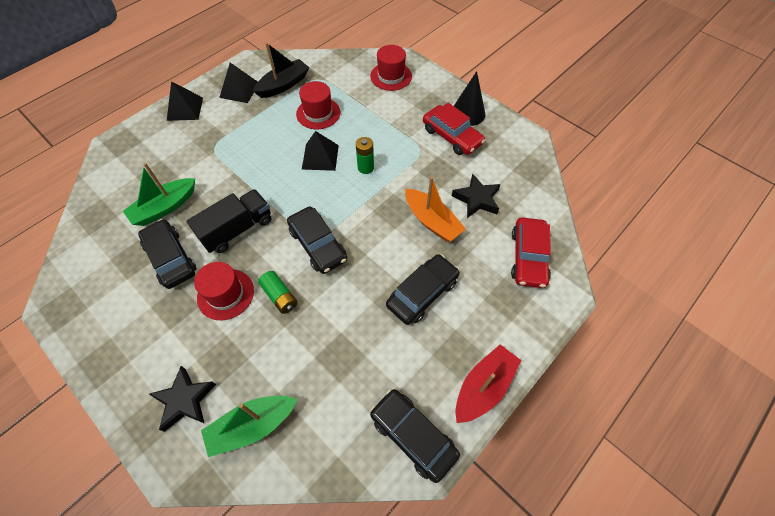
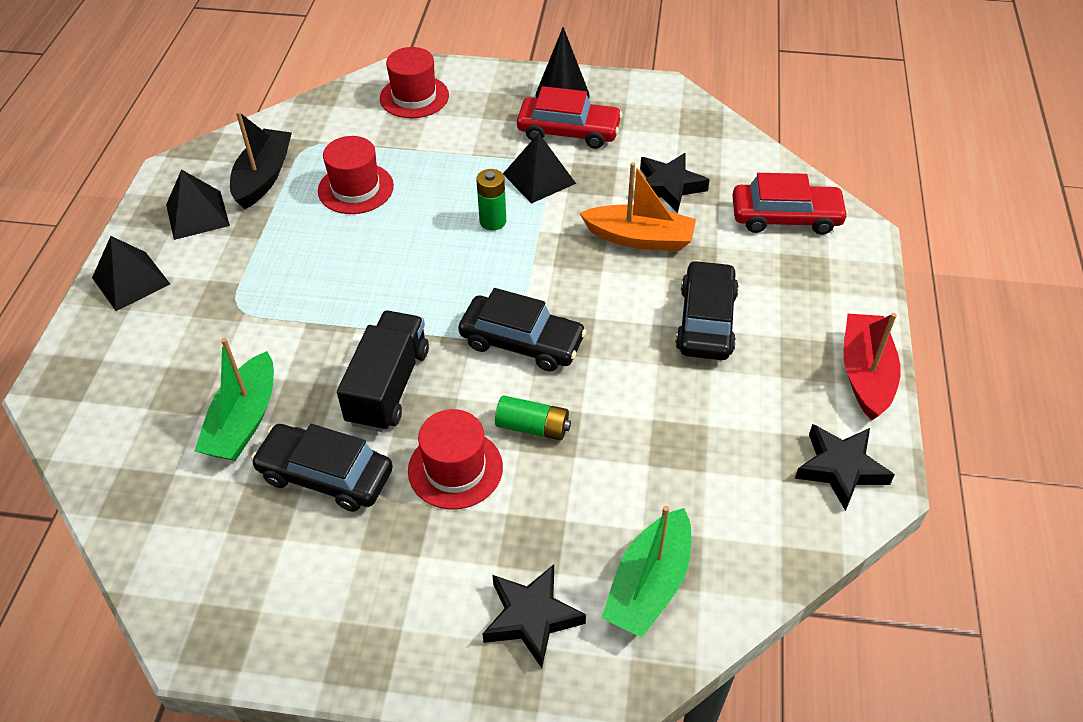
camera: 35 degrees left, 10 degrees down
(320, 157) = (415, 239): black pyramid -> black pyramid (539, 178)
(413, 436) = (840, 469): black car -> black star
(528, 257) = (785, 217): red car -> red car turned 60 degrees counterclockwise

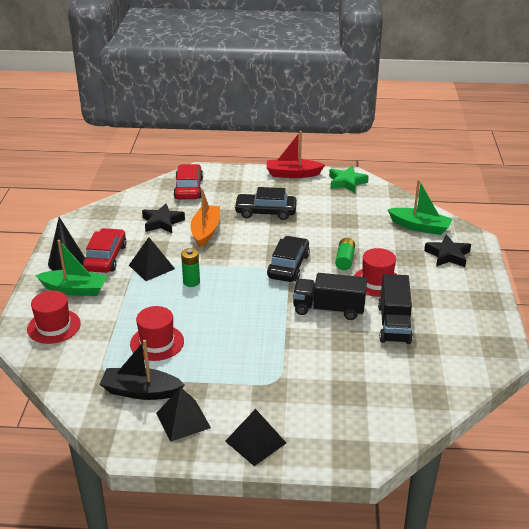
camera: 95 degrees left, 15 degrees down
(244, 420) = (366, 361): green boat -> green boat (74, 289)
(326, 475) = (394, 324): black car -> black truck
(840, 469) = (346, 182): black star -> green star

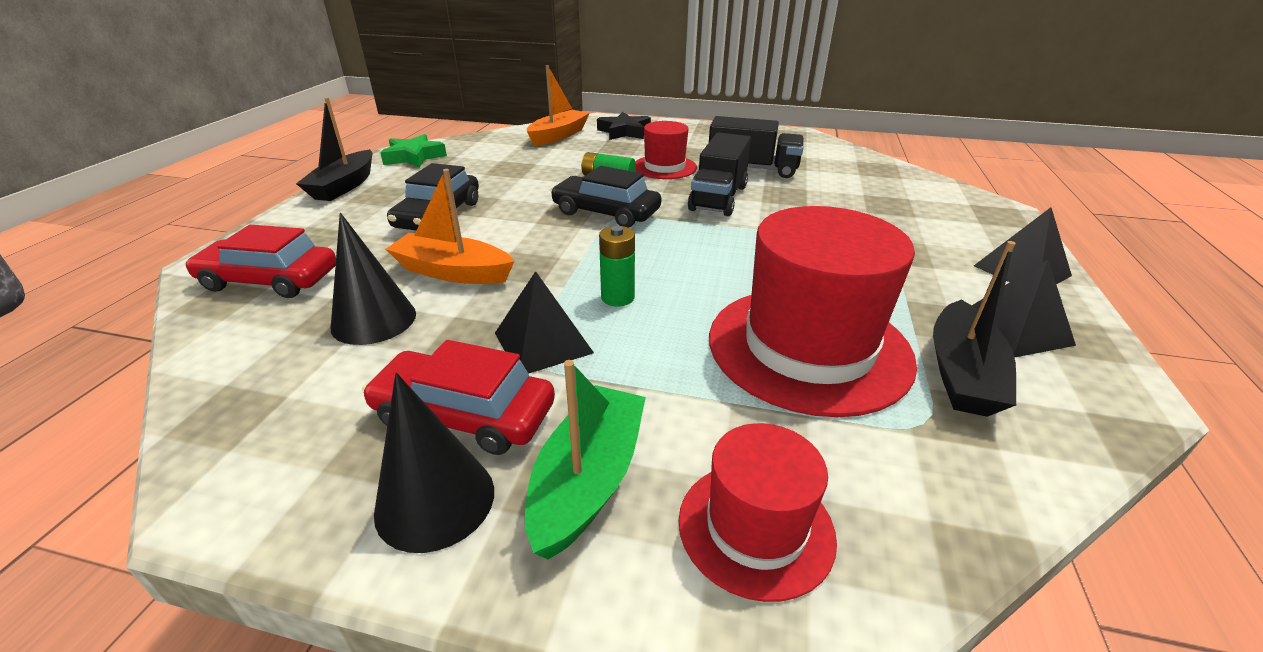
camera: 80 degrees left, 0 degrees up
(157, 342) = (808, 347): red hat -> red hat, size x1.82
(162, 222) = (374, 320): black star -> black cone
(293, 174) = (344, 186): red boat -> black boat
(420, 227) = (558, 136): green boat -> orange boat

